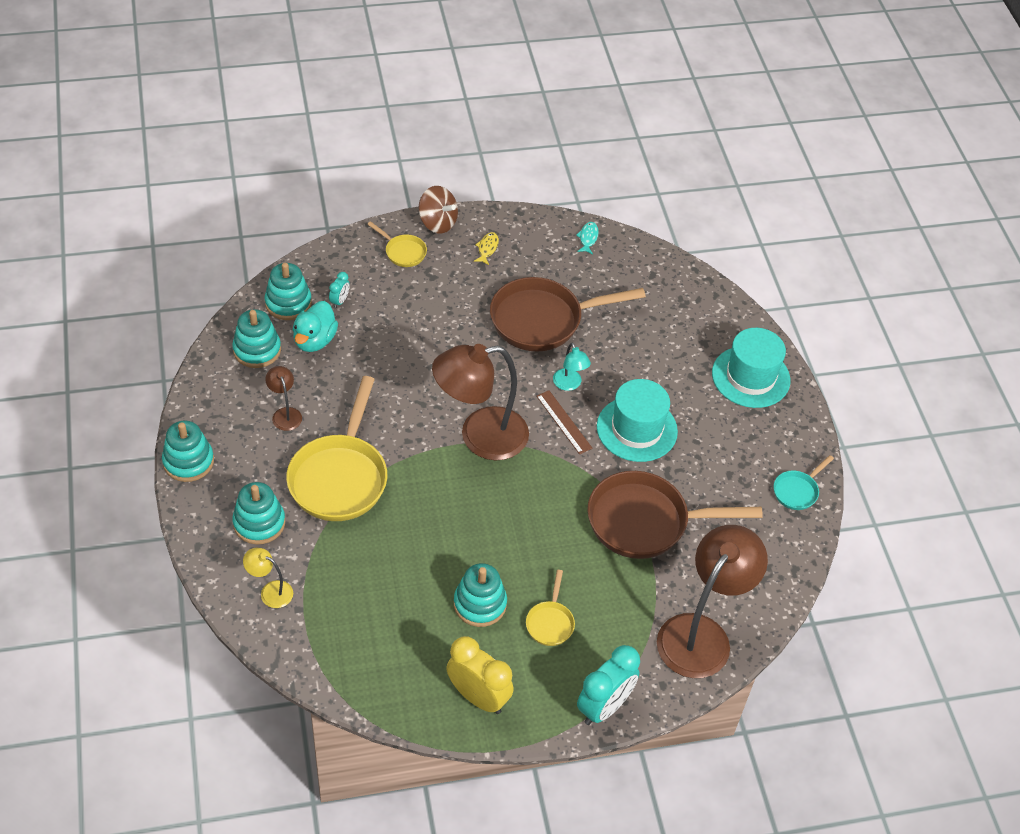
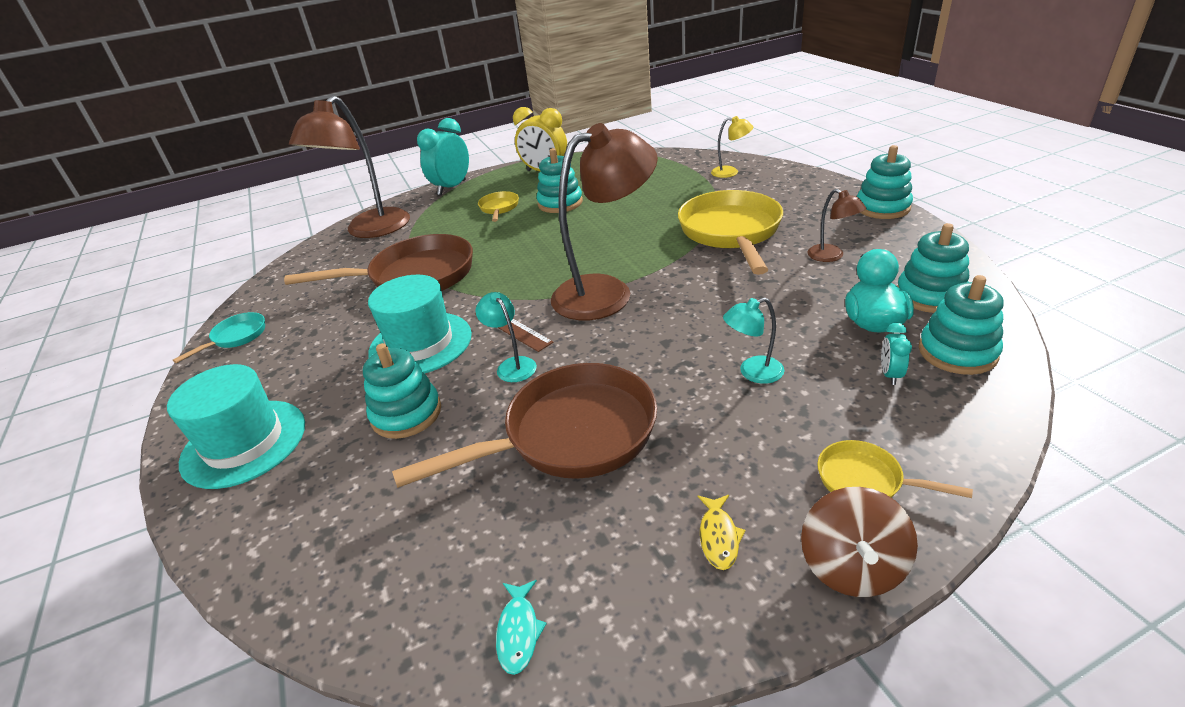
camera: 175 degrees right, 15 degrees down
(259, 523) = (776, 195): turquoise stacking toy -> turquoise stacking toy (406, 414)
(416, 328) = (753, 372): none -> turquoise lamp
(437, 223) = (851, 566): brown spinning top -> brown spinning top turned 105 degrees counterclockwise

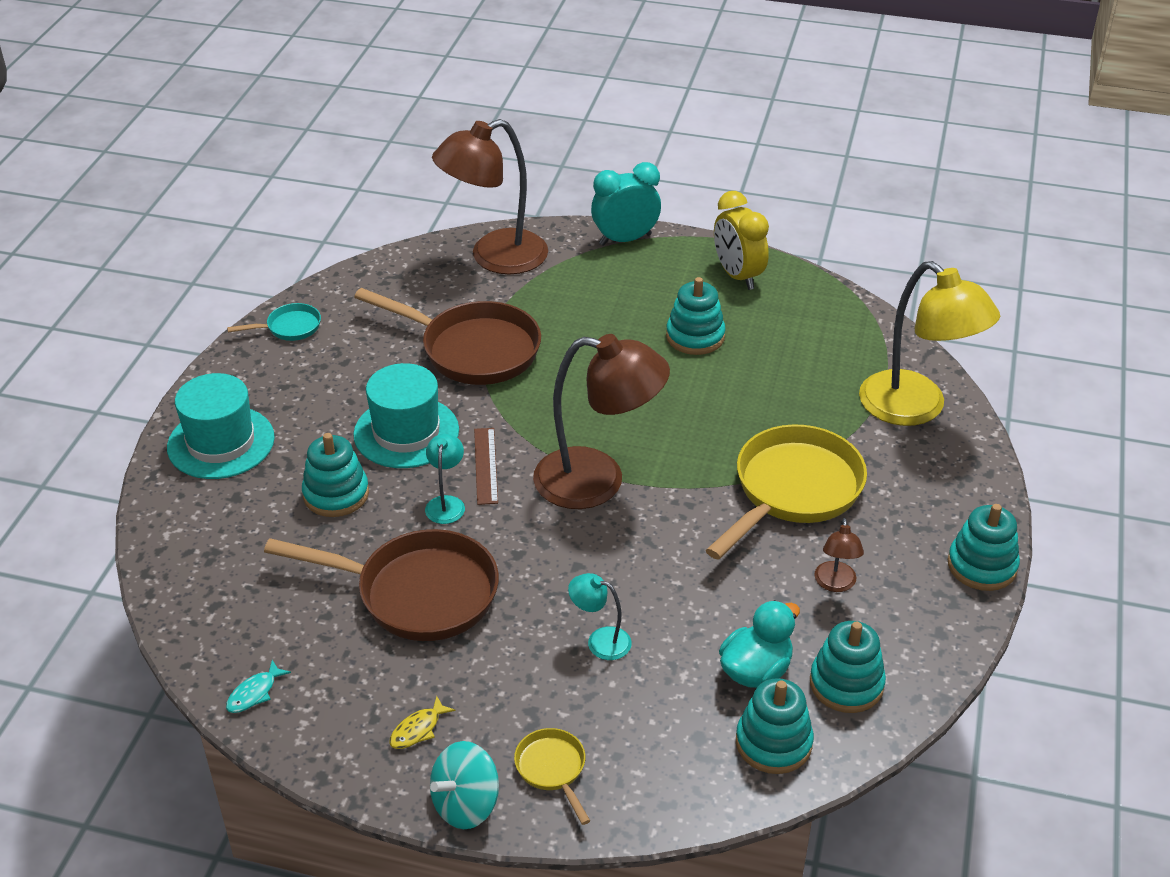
camera: 35 degrees right, 5 degrees up
(499, 208) = (633, 304): yellow pan -> none
(730, 172) = (915, 408): yellow lamp -> yellow lamp, size x2.27
(851, 566) = (466, 804): brown spinning top -> turquoise spinning top
(890, 375) = (692, 719): turquoise clock -> none

